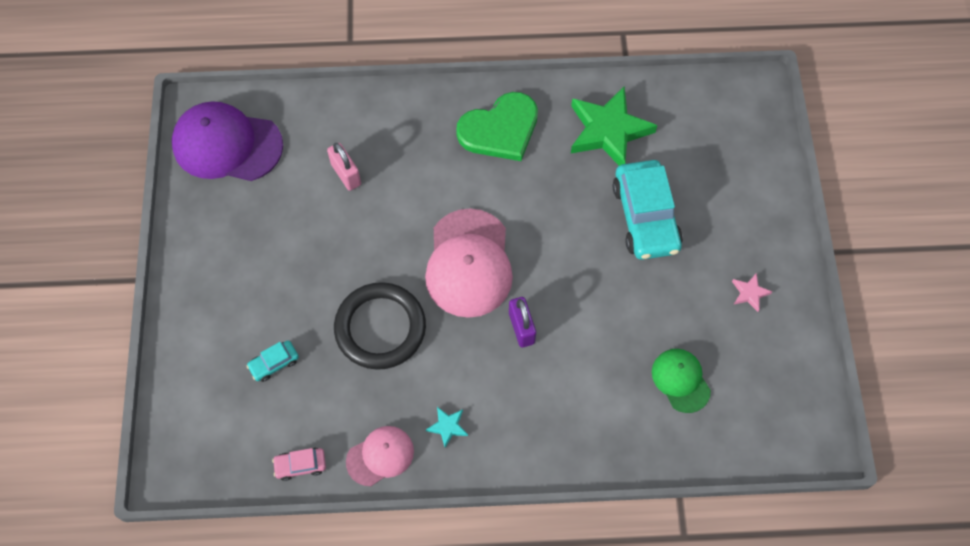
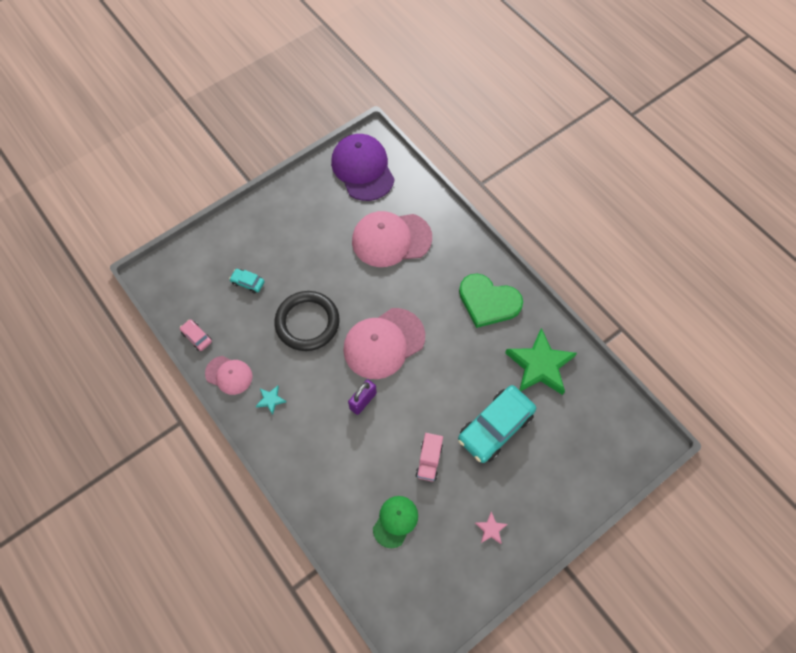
camera: 55 degrees right, 0 degrees up
(346, 174) = (391, 239): pink padlock -> pink cap
(637, 304) = (429, 460): none -> pink truck

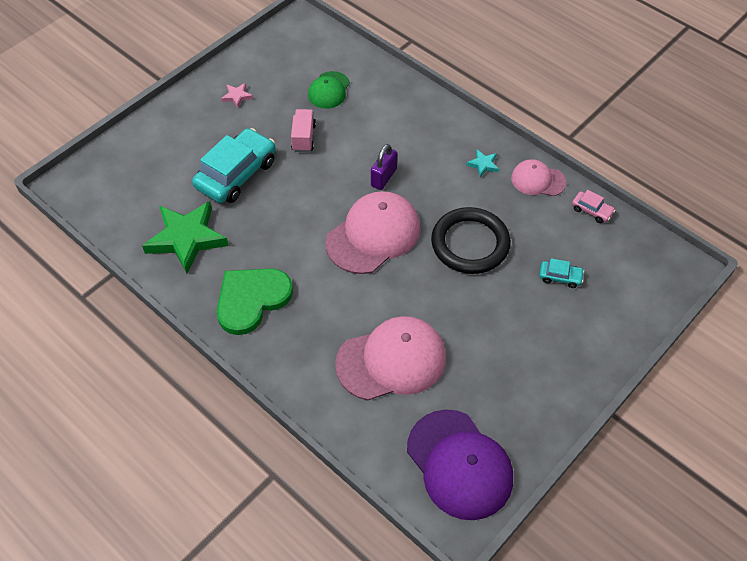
camera: 170 degrees right, 10 degrees down
(488, 302) = (251, 299): green heart -> green heart turned 60 degrees counterclockwise

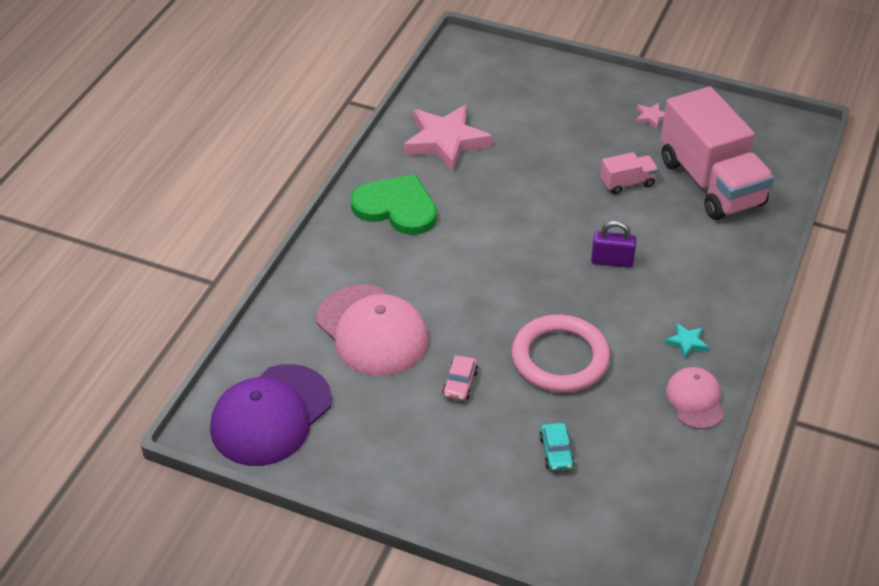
camera: 70 degrees right, 10 degrees down
(186, 238) = (445, 141): green star -> pink star
(236, 174) = (546, 149): turquoise car -> none
(329, 90) = (711, 183): green cap -> pink truck
(373, 235) = (526, 274): pink cap -> none
(470, 243) = (560, 358): black ring -> pink ring
(592, 210) = (678, 464): pink car -> pink car (460, 383)

